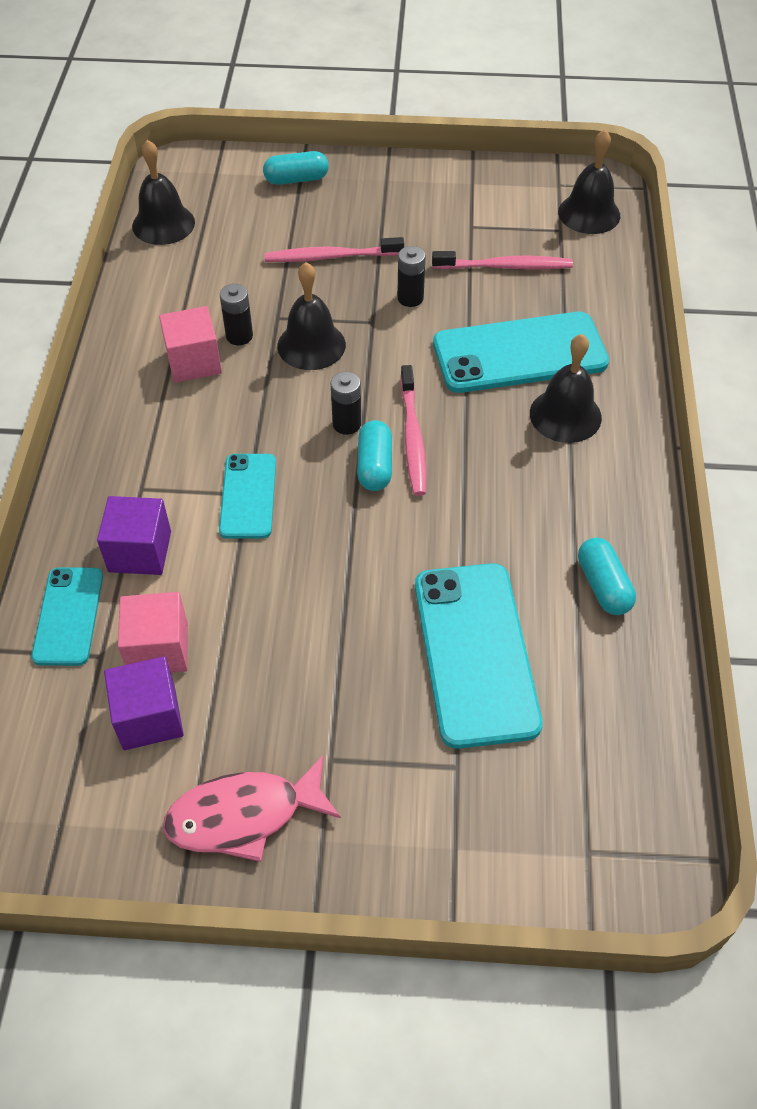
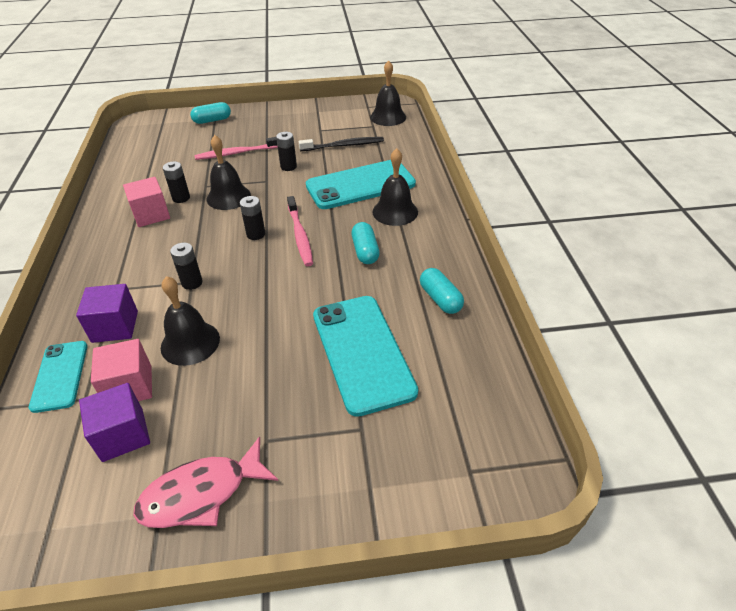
camera: 10 degrees left, 10 degrees down
(163, 224) = (130, 149): black bell -> black bell (190, 343)
(248, 496) = (192, 283): turquoise phone -> black battery
(374, 466) = (277, 254): turquoise capsule -> turquoise capsule (365, 251)
(506, 266) = (344, 145): pink toothbrush -> black toothbrush

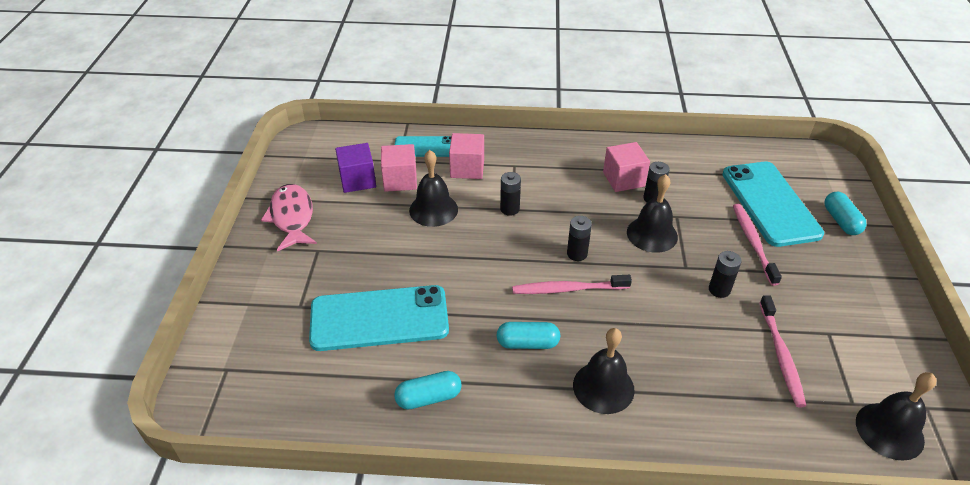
camera: 100 degrees right, 0 degrees up
(115, 326) = (467, 168): purple cube -> pink cube
(344, 145) = (781, 356): black toothbrush -> pink toothbrush
(360, 185) = (670, 360): turquoise phone -> turquoise phone (770, 203)

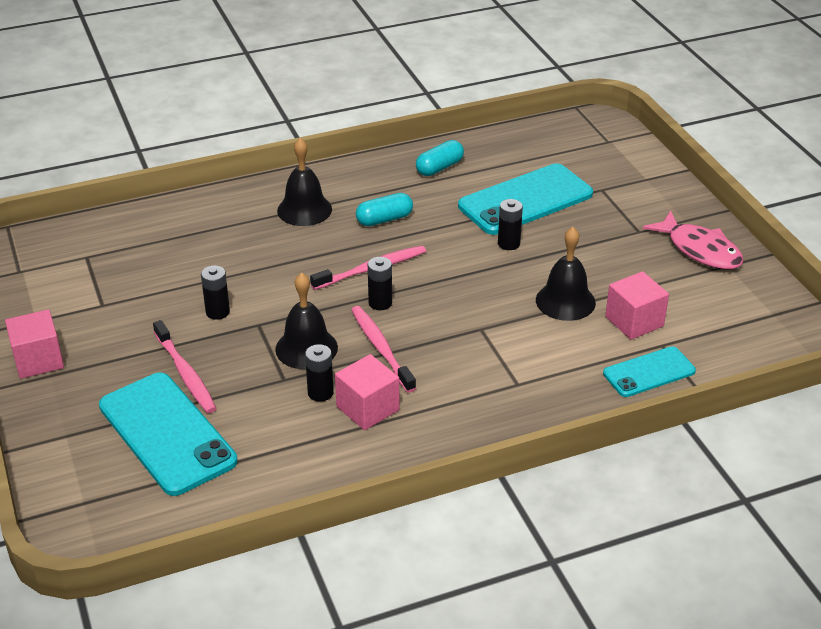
camera: 155 degrees right, 5 degrees down
(357, 180) = (681, 306): purple cube -> none
(467, 168) = (571, 360): pink cube -> pink cube (38, 360)
(509, 209) = (483, 327): black battery -> black battery (508, 244)
(781, 356) = (150, 273): pink toothbrush -> pink toothbrush (381, 348)
(841, 221) = (73, 436): turquoise capsule -> none
(889, 431) = (57, 246): black bell -> none

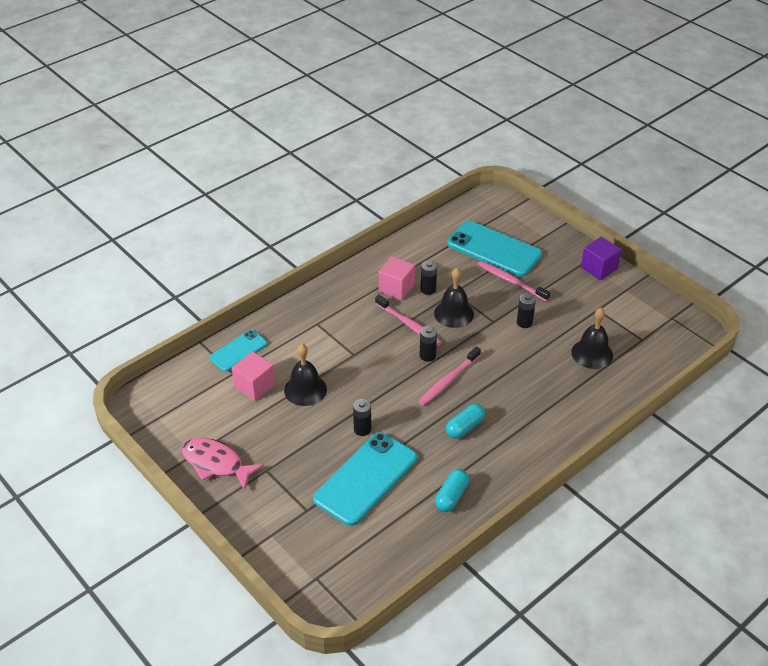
camera: 160 degrees right, 5 degrees up
(38, 360) = (599, 268): pink cube -> purple cube
(304, 210) = (529, 420): black bell -> black bell (592, 353)

